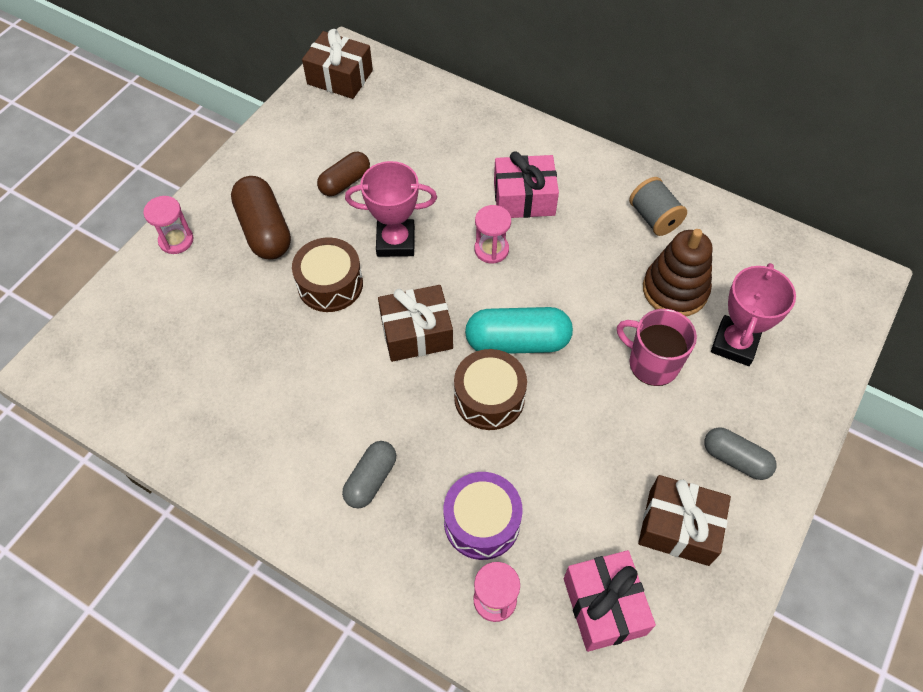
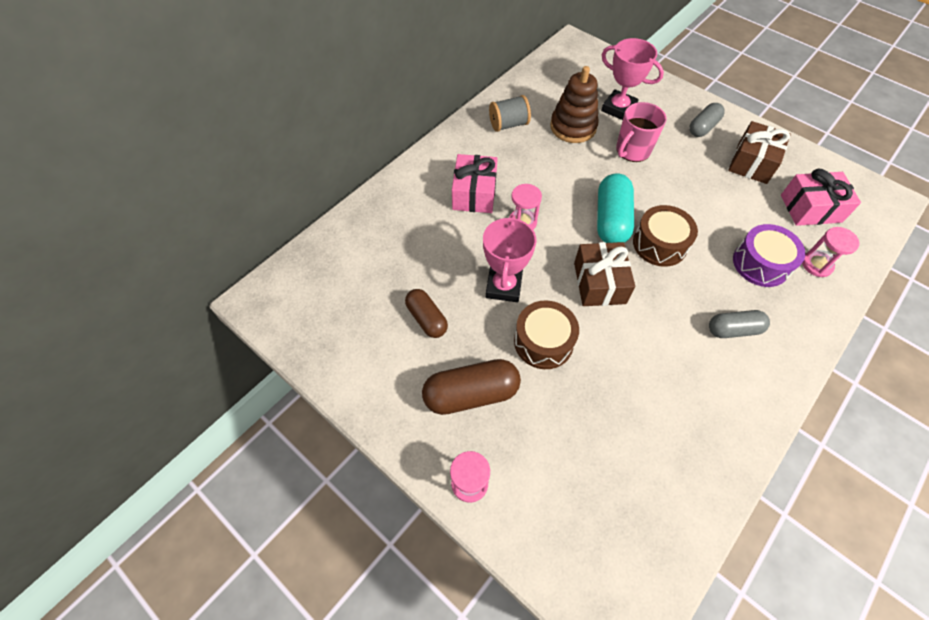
camera: 80 degrees left, 0 degrees up
(340, 77) = (286, 310): brown gift -> none
(371, 479) = (733, 330): grey capsule -> grey capsule turned 45 degrees counterclockwise

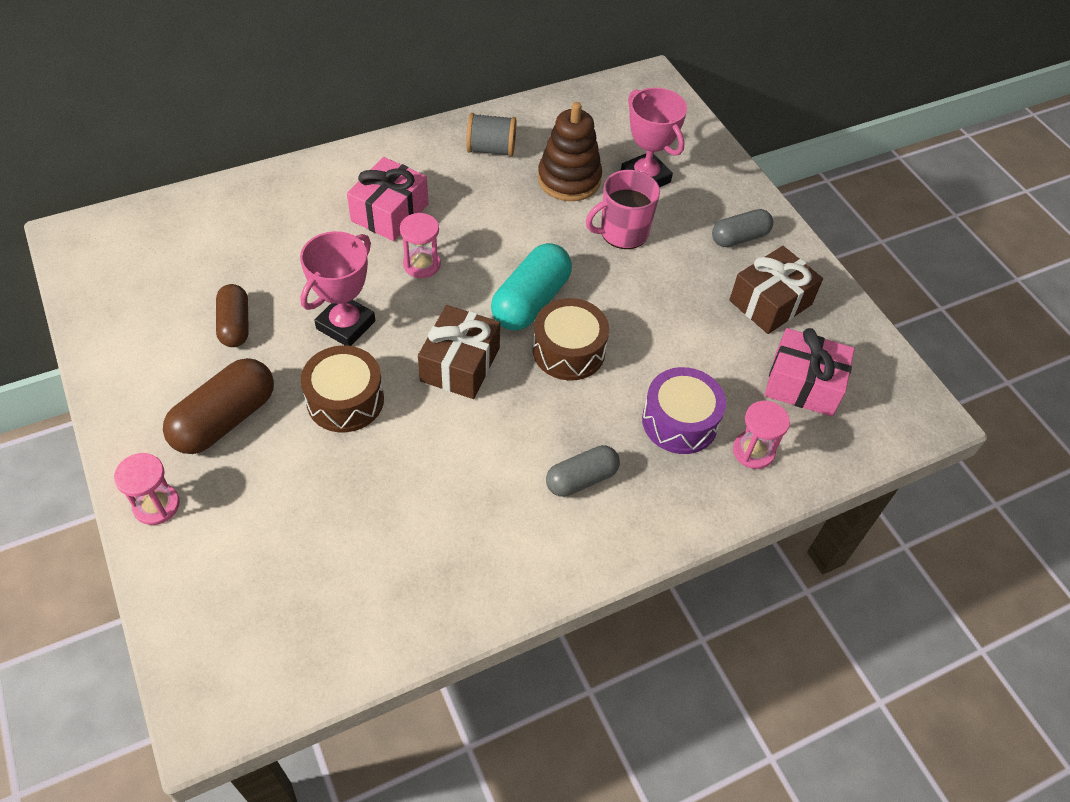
camera: 20 degrees right, 5 degrees down
(471, 394) = (225, 419): brown capsule -> brown capsule turned 60 degrees counterclockwise
(733, 330) = (581, 479): grey capsule -> grey capsule turned 45 degrees counterclockwise

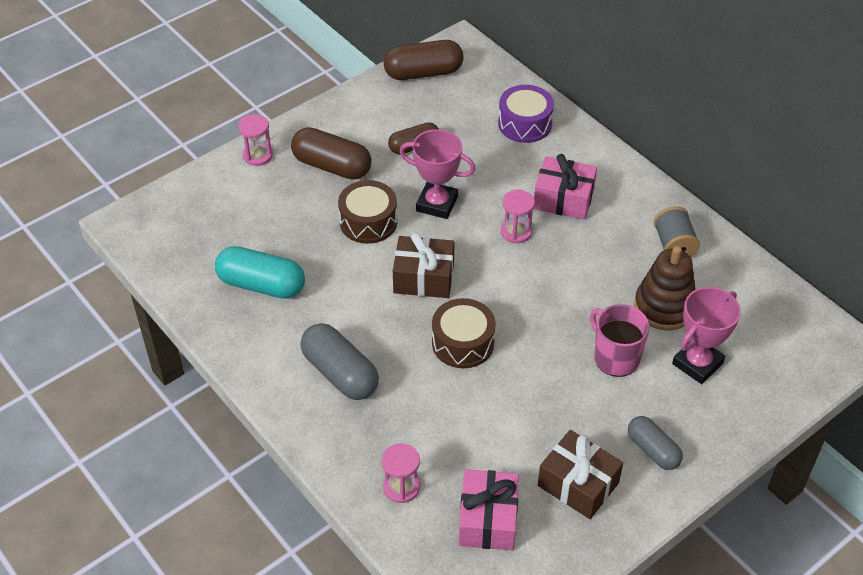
camera: 80 degrees right, 5 degrees down
(103, 285) = (423, 73): none -> brown capsule
(531, 301) = (506, 308): turquoise capsule -> turquoise capsule (261, 285)
(581, 479) = (340, 373): grey capsule -> grey capsule, size x1.56
(679, 421) = (416, 430): purple drum -> purple drum (525, 124)

